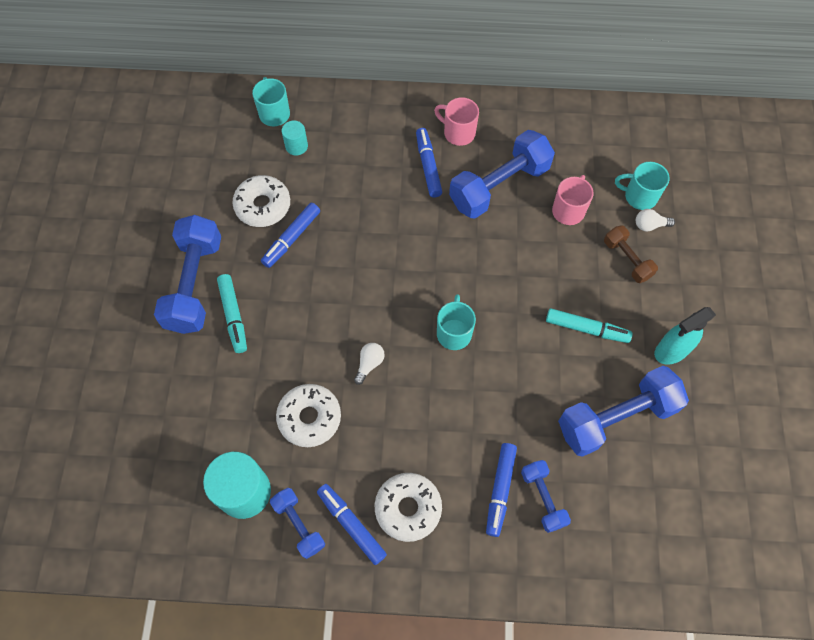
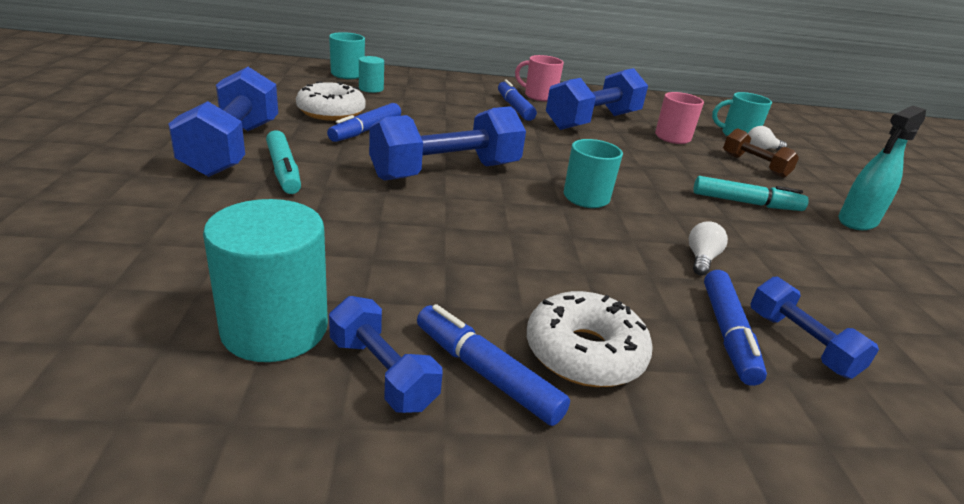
camera: 10 degrees left, 35 degrees down
(309, 418) = (396, 254): white donut -> none
(369, 364) = (480, 213): white light bulb -> white light bulb (701, 259)
(616, 418) = (839, 269): blue dumbbell -> blue dumbbell (446, 172)

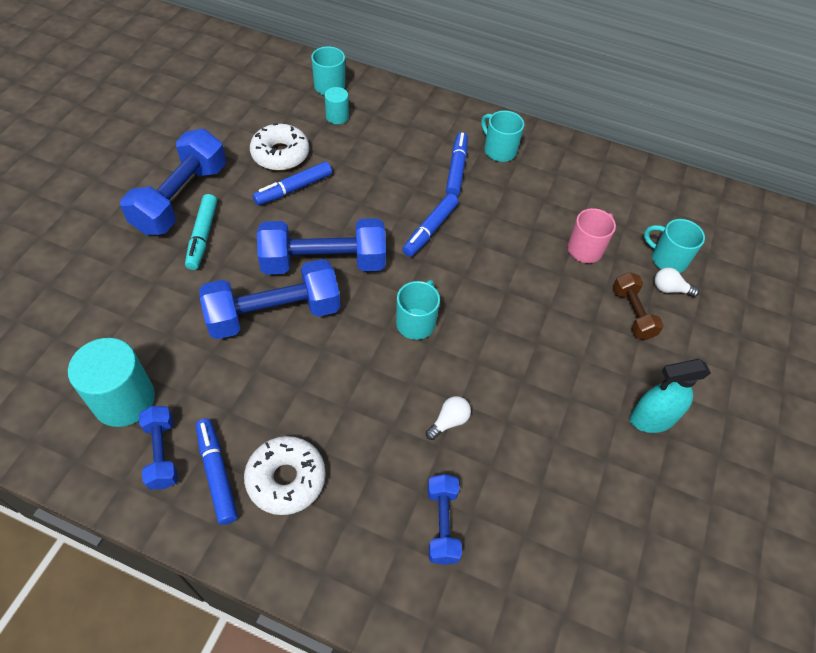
camera: 25 degrees right, 25 degrees up
(539, 96) = (499, 150): pink mug -> turquoise mug
(593, 121) = (521, 206): blue dumbbell -> blue dumbbell (274, 314)
(727, 334) = (396, 497): blue marker -> blue marker (430, 230)
(746, 203) = (562, 366): turquoise marker -> none

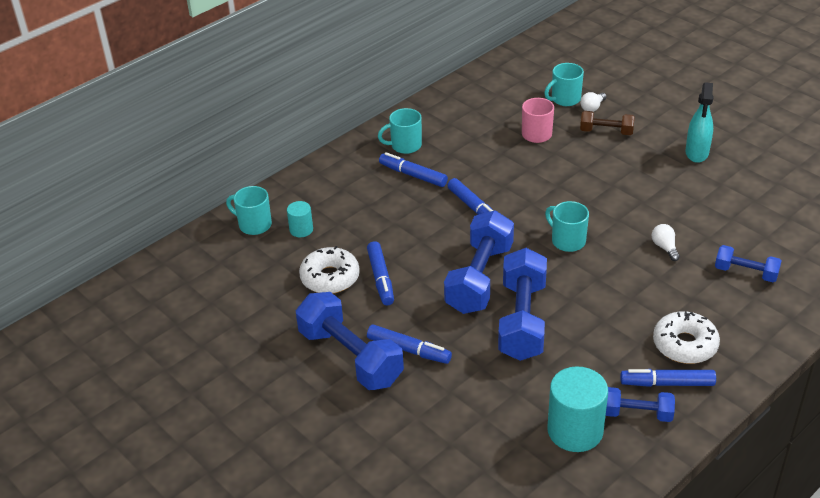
camera: 60 degrees left, 15 degrees down
(202, 236) = (409, 350): turquoise marker -> blue marker

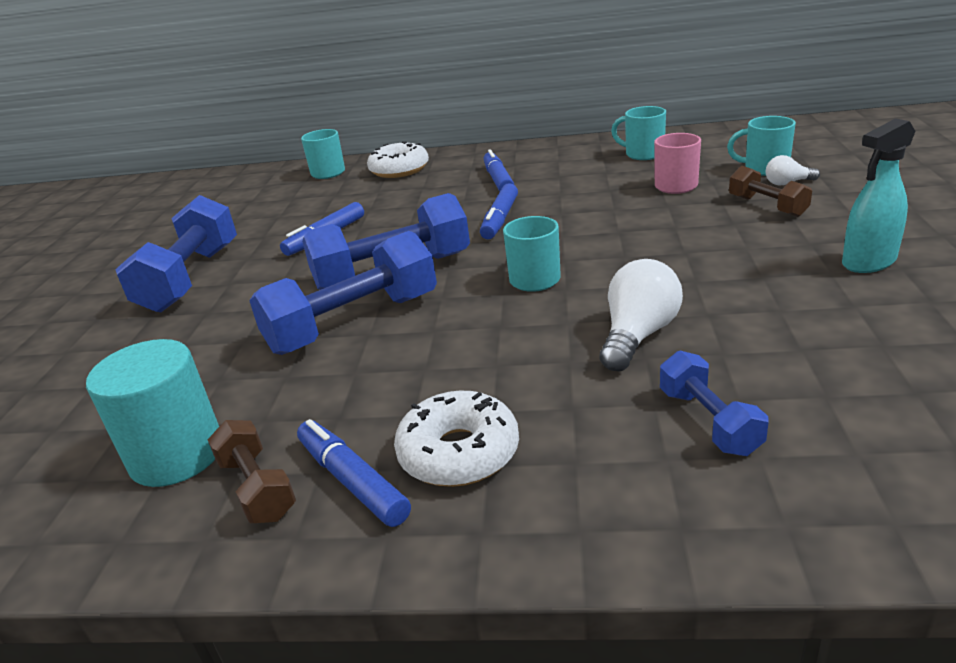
camera: 50 degrees right, 10 degrees down
(301, 230) = (347, 186): turquoise cylinder -> none
(330, 278) = (297, 221): white donut -> white donut (399, 170)
(405, 146) = (533, 160): turquoise mug -> turquoise mug (643, 154)
(409, 350) = (231, 295): blue marker -> none
(637, 413) = (257, 488): blue dumbbell -> brown dumbbell
(664, 247) = (638, 336): white light bulb -> white light bulb, size x1.80

